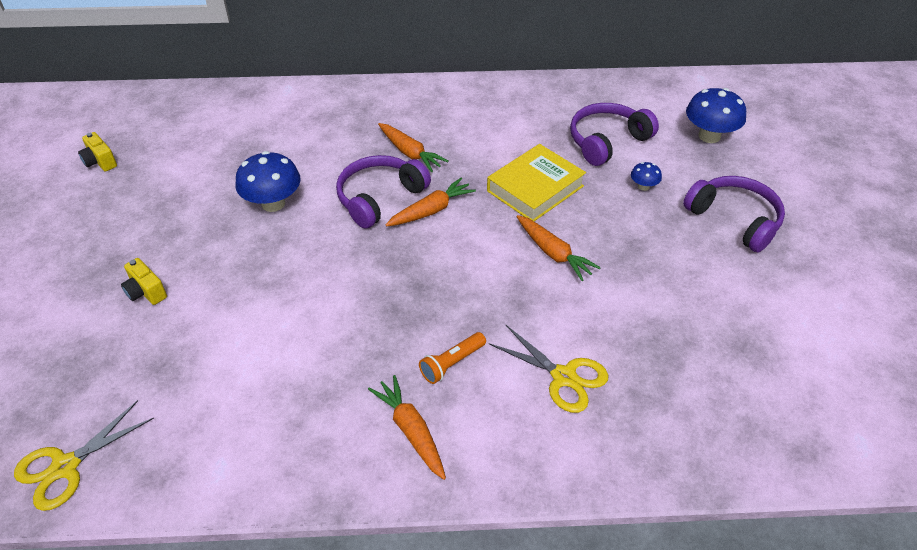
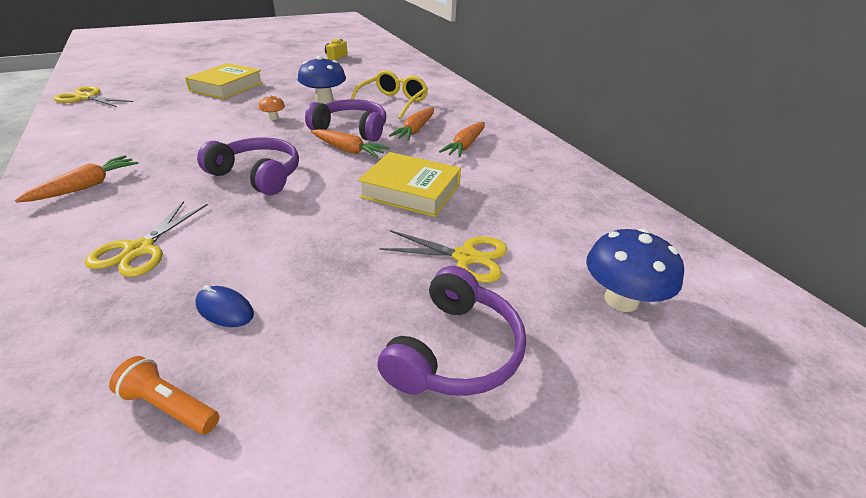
camera: 65 degrees right, 10 degrees down
(146, 292) = (227, 87): yellow camera -> yellow book
(302, 256) = (274, 118): none -> orange mushroom
(321, 149) = (393, 102): none -> yellow glasses
(452, 363) = (161, 190): orange flashlight -> orange flashlight (170, 406)
(553, 253) = (319, 216): orange carrot -> orange carrot (465, 146)
(607, 141) = (525, 220): purple headphones -> purple headphones (258, 175)
(643, 186) = (465, 257): blue mushroom -> yellow scissors
(665, 323) = (225, 309): none -> blue mouse

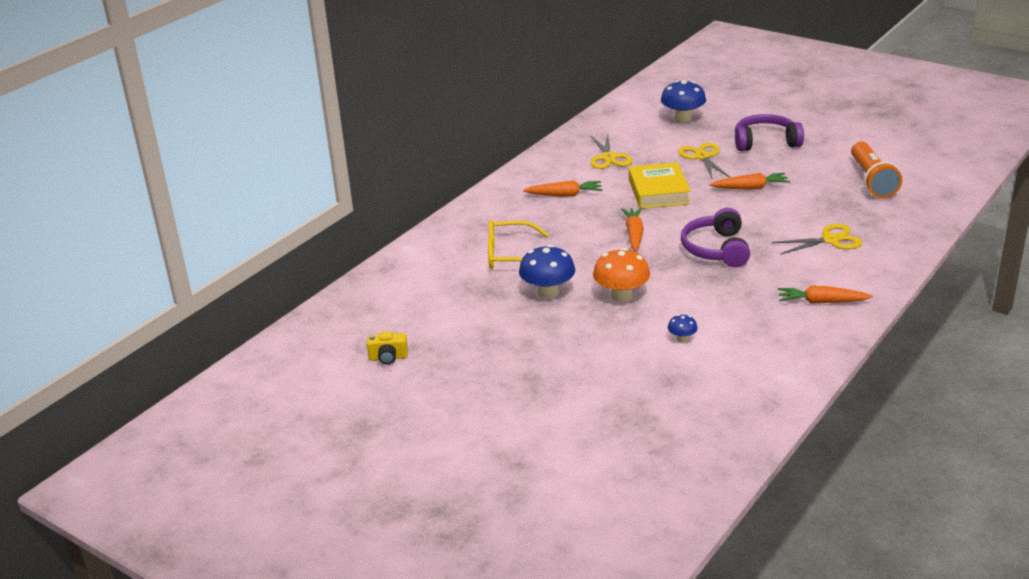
camera: 115 degrees left, 5 degrees down
(86, 97) = (725, 438): yellow scissors -> yellow scissors (609, 158)
(170, 406) = (872, 180): orange flashlight -> orange flashlight, size x1.88
(187, 118) = (682, 338): none -> blue mushroom
(225, 309) = (823, 195): blue mouse -> none
(227, 87) = (583, 370): yellow book -> none
(274, 118) = (621, 296): orange mushroom -> orange mushroom, size x2.02
(352, 129) = (596, 249): purple headphones -> none
(415, 130) = (561, 223): orange carrot -> orange carrot (751, 188)

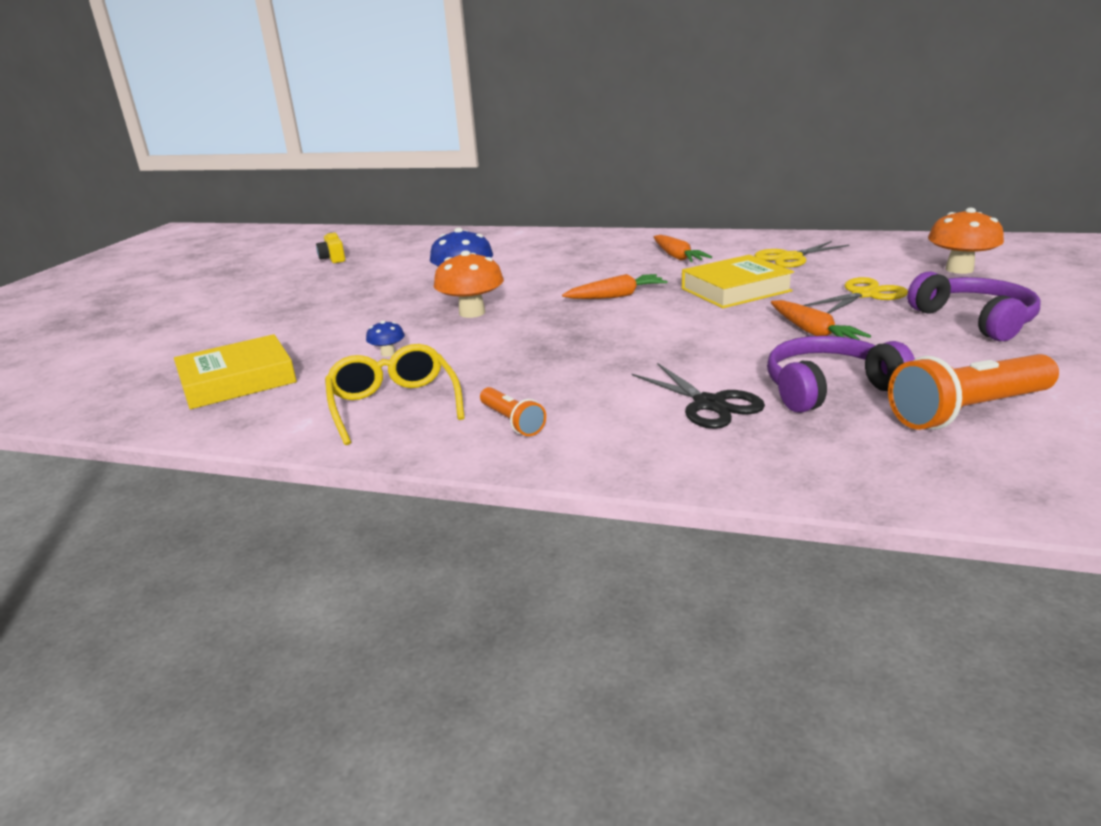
camera: 70 degrees right, 5 degrees down
(509, 255) = (529, 261): yellow glasses -> yellow glasses (394, 404)
(683, 119) = (959, 269): blue mushroom -> orange mushroom
(692, 408) = (237, 380): none -> yellow book
(716, 249) = (615, 338): purple headphones -> purple headphones (828, 388)
(821, 302) = (512, 421): orange carrot -> orange flashlight
(830, 240) = (709, 404): yellow scissors -> black scissors

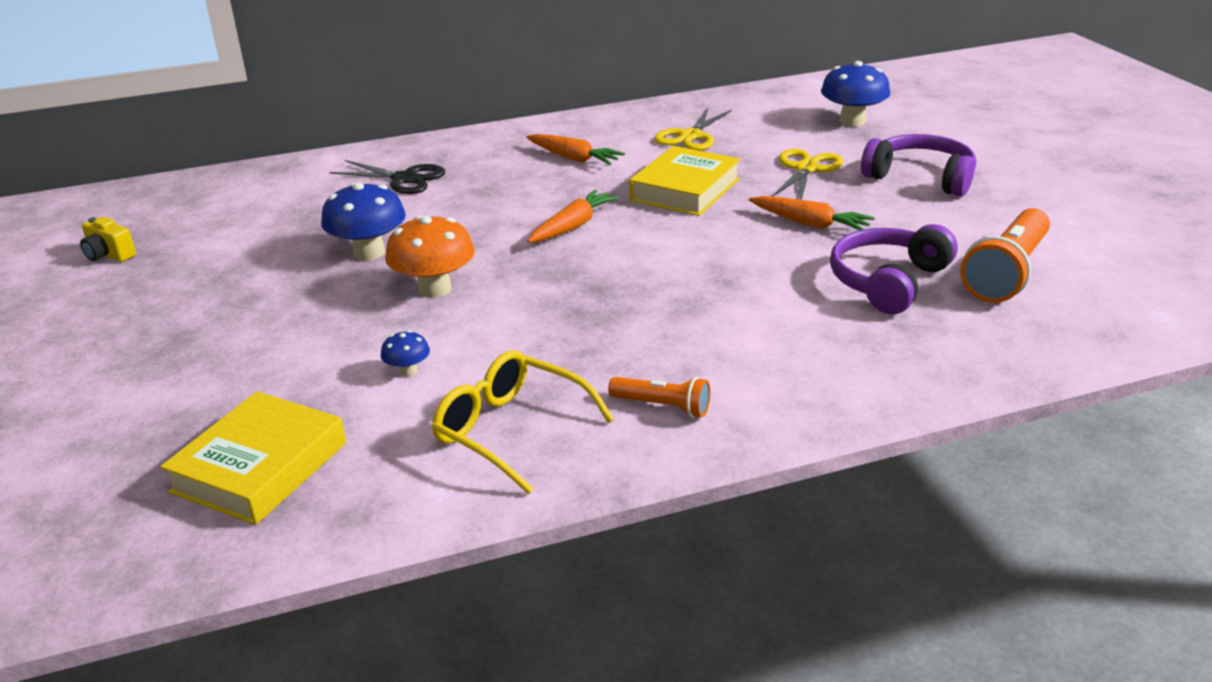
camera: 35 degrees left, 5 degrees up
(709, 404) = (814, 328): black scissors -> black scissors (404, 179)
(959, 269) = (852, 121): orange mushroom -> blue mushroom

